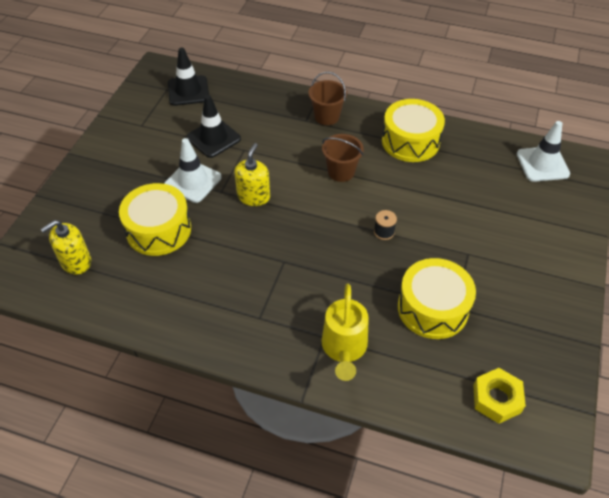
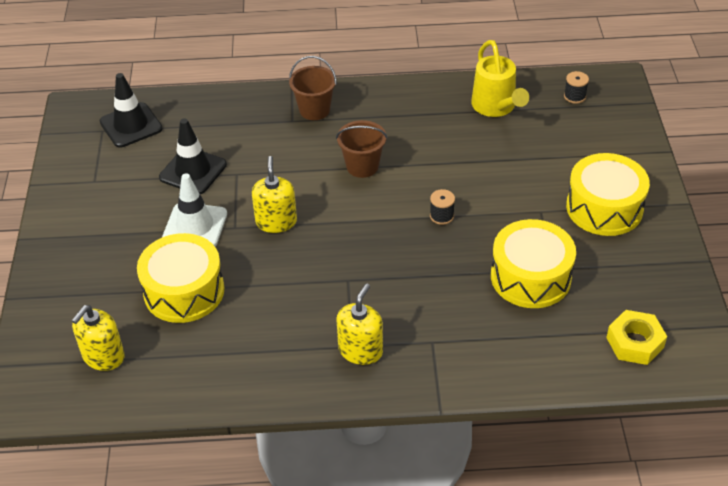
camera: 20 degrees left, 5 degrees down
(264, 324) = (360, 350): none -> yellow soap dispenser
(344, 349) = (459, 347): yellow watering can -> yellow watering can (496, 107)
(410, 141) = (423, 111): yellow drum -> yellow drum (604, 208)
(542, 164) = (574, 96): white traffic cone -> black spool

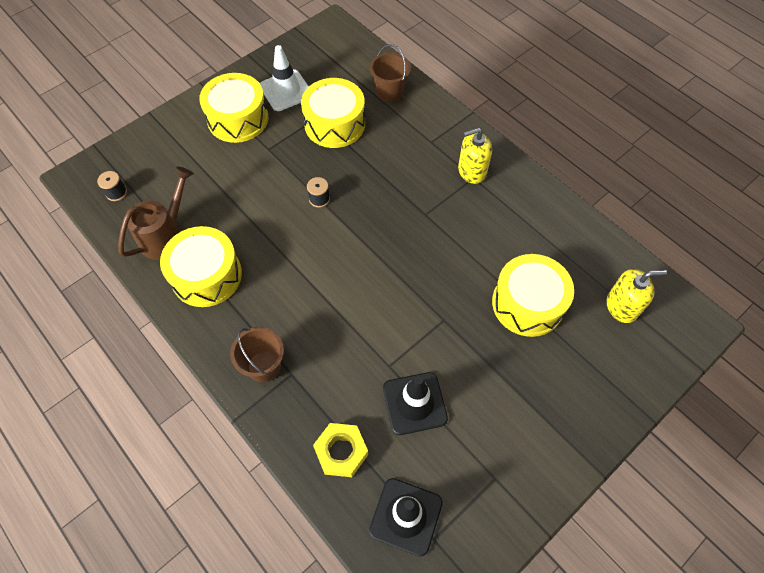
camera: 130 degrees left, 15 degrees up
(195, 226) = (467, 348): white traffic cone -> white traffic cone (286, 90)
(276, 221) = (413, 296): yellow soap dispenser -> none
(362, 166) = (307, 281): brown bucket -> brown bucket (389, 92)
(430, 113) = (206, 275): none -> yellow drum
(496, 107) = (166, 235): yellow watering can -> brown watering can
(635, 343) = (344, 57): yellow nut -> yellow nut (341, 452)

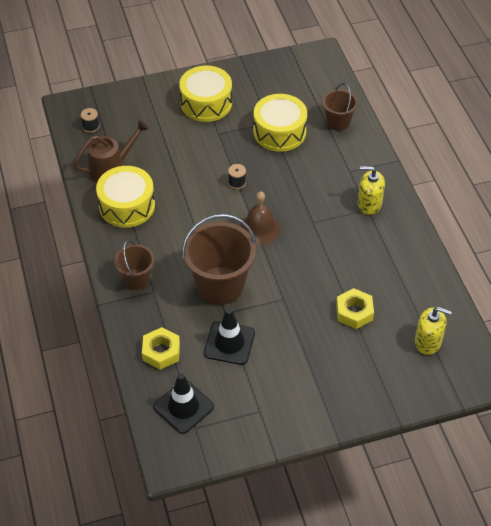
camera: 25 degrees right, 10 degrees down
(286, 90) = (255, 94): white traffic cone -> none
(366, 333) = (220, 285): none -> brown bucket
(373, 244) = (260, 229): none -> brown bell
(527, 303) = (354, 312): yellow drum -> yellow nut

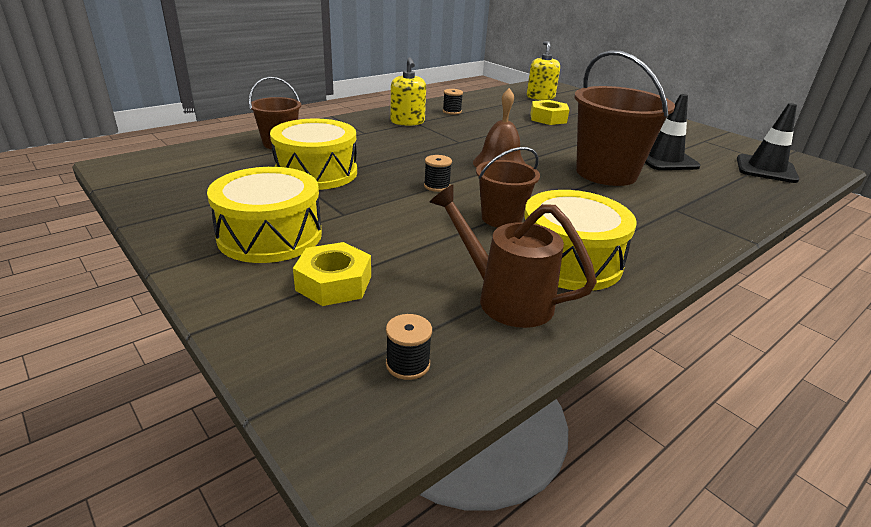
camera: 115 degrees left, 20 degrees down
(136, 279) = (677, 223): brown bucket -> brown bucket (501, 218)
(161, 352) = (736, 189): yellow nut -> yellow nut (334, 283)
(391, 244) = (452, 111): none -> black spool

